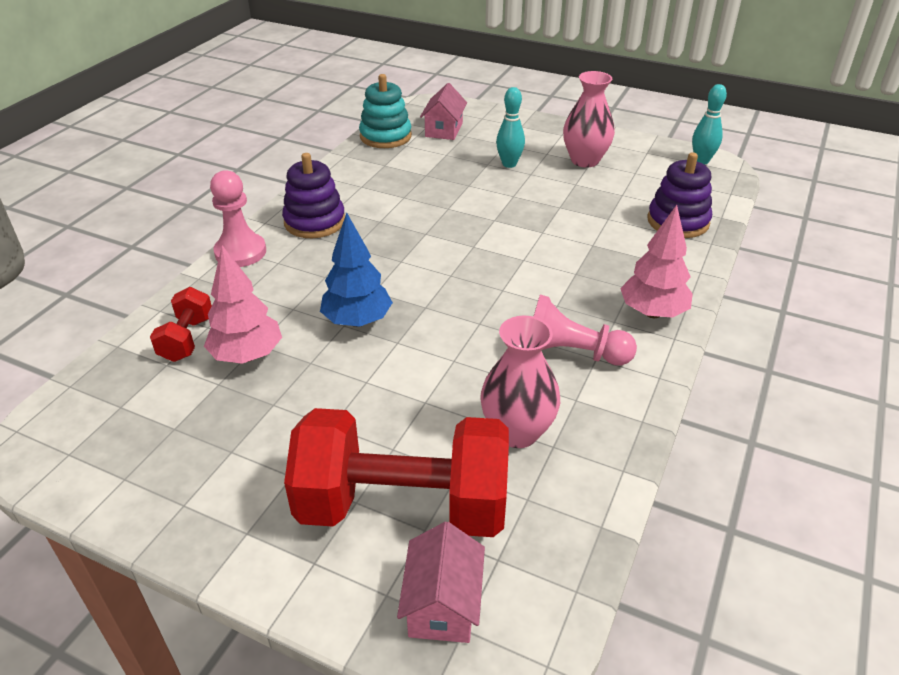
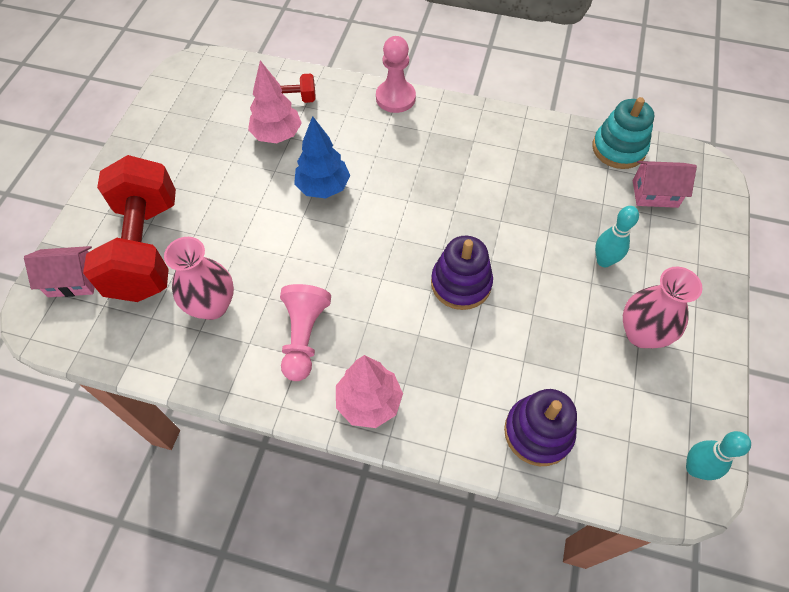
camera: 80 degrees right, 20 degrees up
(314, 222) = (450, 131): purple stacking toy -> purple stacking toy (461, 283)

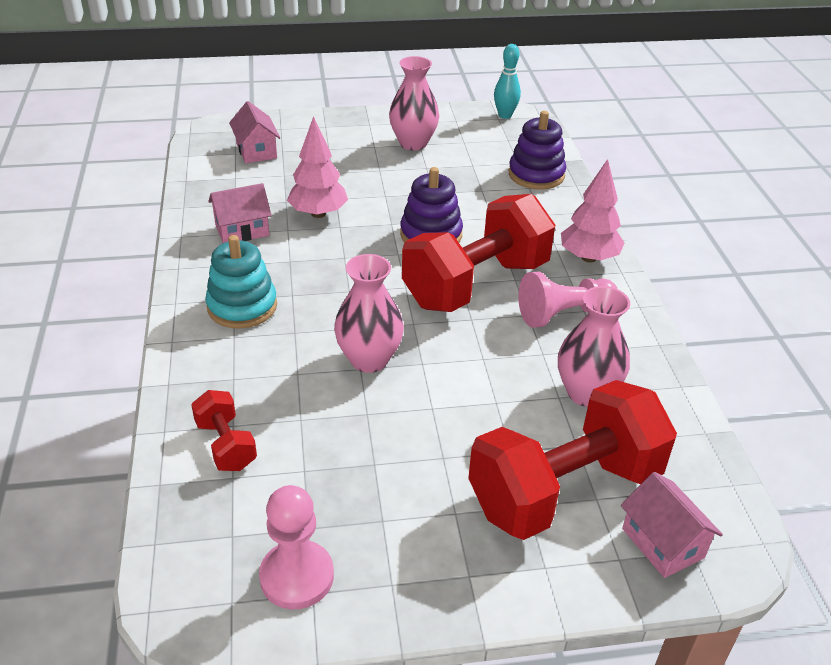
camera: 115 degrees left, 20 degrees down
(277, 135) = (303, 433): pink tree -> pink tree (318, 213)
(323, 187) = (369, 360): blue tree -> pink vase
(375, 289) = (476, 284): none -> red dumbbell
(395, 98) = (184, 341): pink pawn -> pink pawn (297, 576)
(519, 154) = (242, 230): none -> pink house
(604, 261) = (352, 167): turquoise bowling pin -> none
(618, 148) = (205, 174): turquoise stacking toy -> turquoise stacking toy (242, 306)

